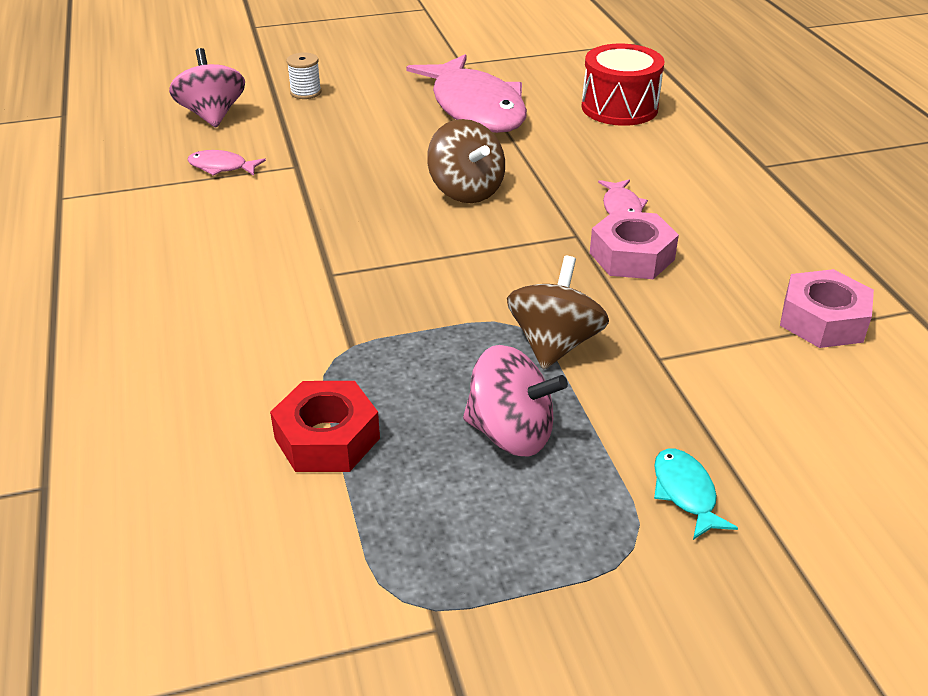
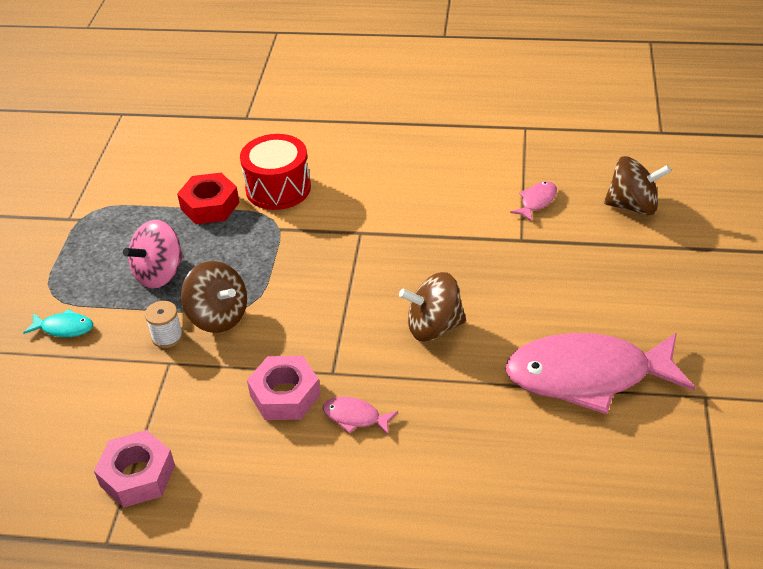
camera: 115 degrees right, 5 degrees up
(212, 115) = (633, 206): pink spinning top -> brown spinning top
(305, 92) = (663, 266): white spool -> white spool (167, 336)
(619, 107) = (546, 496): red drum -> red drum (278, 188)

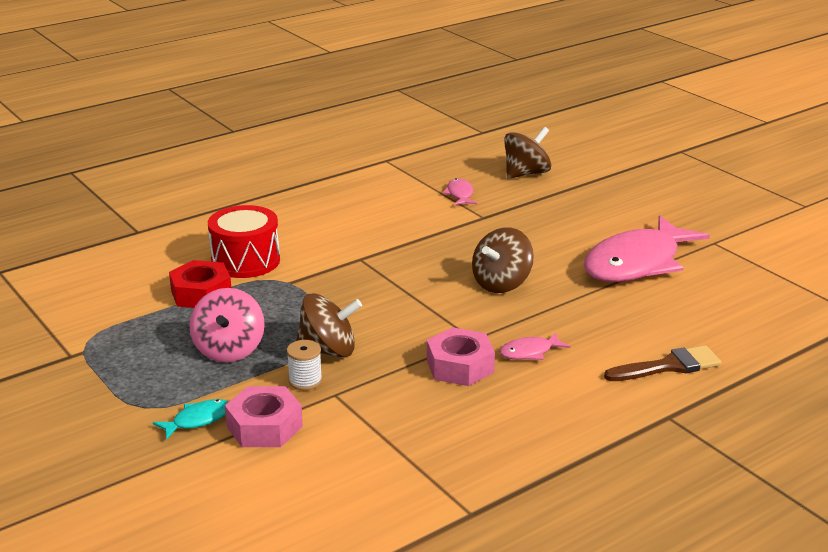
camera: 45 degrees left, 15 degrees down
(137, 475) = (426, 465): pink nut -> pink nut (264, 427)
(447, 514) = (668, 366): none -> brown brush

